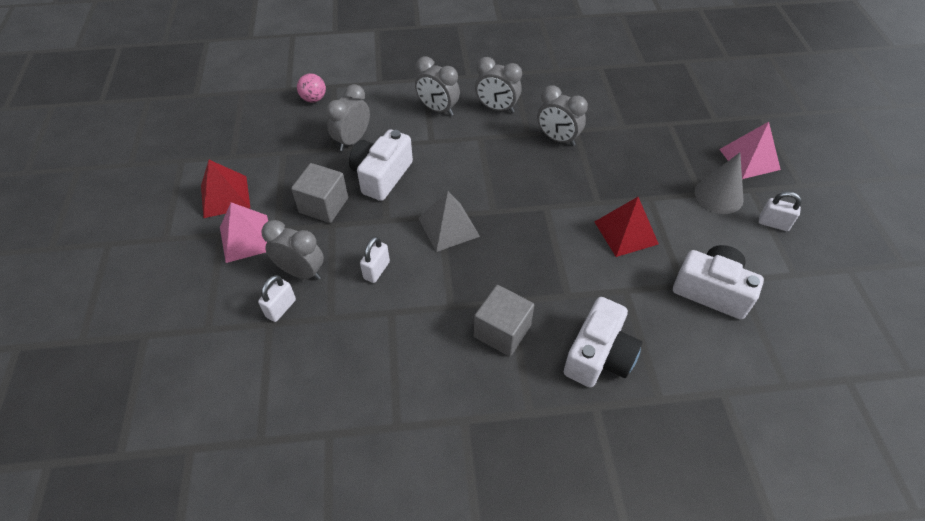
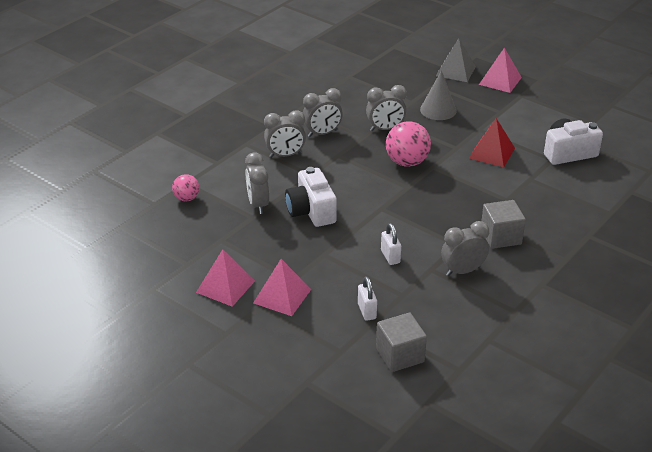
camera: 45 degrees left, 15 degrees down
(225, 196) = (225, 286): red pyramid -> pink pyramid
(301, 272) = (347, 287): grey clock -> grey clock (462, 271)
(323, 205) = (301, 248): grey cube -> grey cube (400, 355)
(448, 227) = (395, 210): grey pyramid -> grey pyramid (455, 71)
(529, 185) = (407, 162): none -> pink ball
(599, 356) = (560, 214): white camera -> none
(719, 195) = (510, 107): grey cone -> grey cone (438, 110)
(773, 223) = (553, 105): white padlock -> none

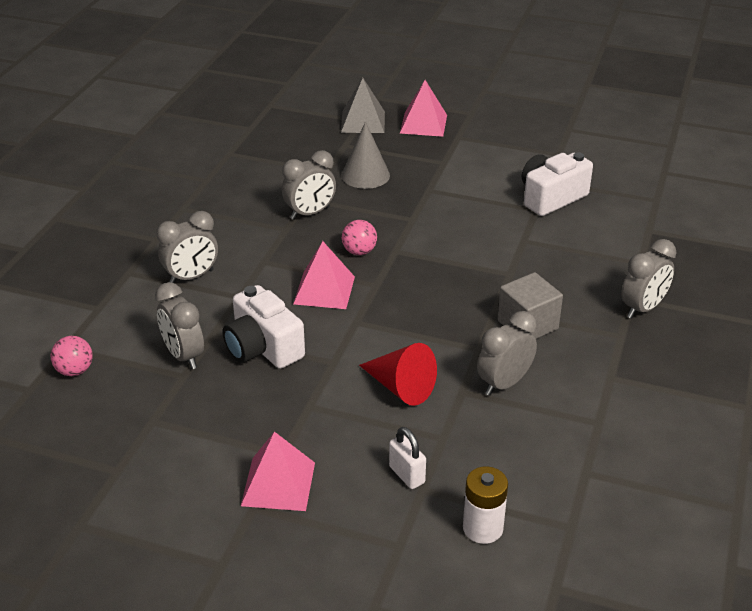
camera: 20 degrees left, 0 degrees up
(225, 286) = (189, 491): pink pyramid -> pink pyramid (324, 290)
(322, 133) = (229, 236): grey clock -> grey clock (642, 308)
(390, 257) = (400, 387): white padlock -> red cone
(400, 355) = (482, 528): grey cube -> white battery
(407, 162) = (359, 251): pink ball -> pink ball, size x0.58
(491, 153) = (460, 217): red pyramid -> none

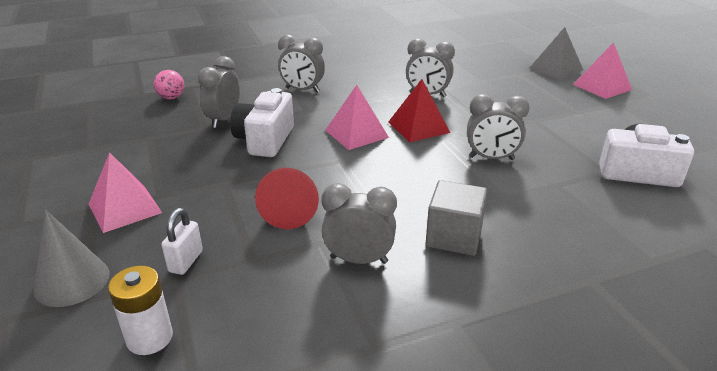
camera: 50 degrees right, 5 degrees down
(359, 251) = (418, 127): pink ball -> red pyramid
(365, 175) = (503, 93): grey cone -> grey cone (72, 281)
(642, 308) = (588, 296): grey clock -> grey clock (491, 158)

